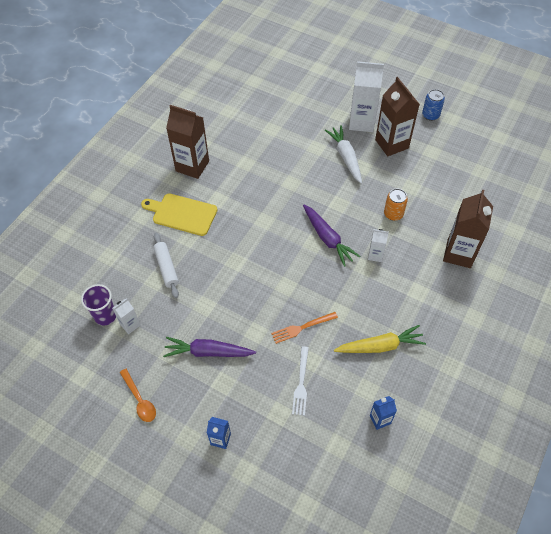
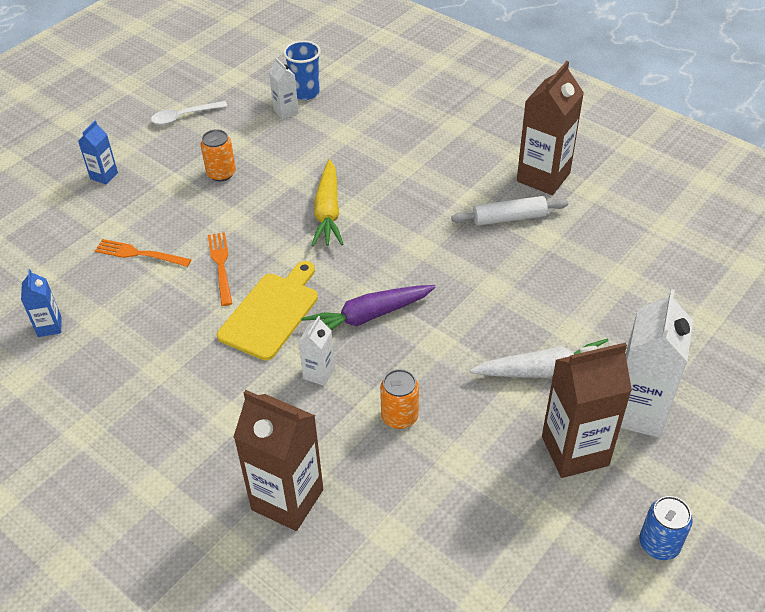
camera: 100 degrees right, 10 degrees down
(105, 316) = (305, 93): purple cup -> blue cup
(139, 400) = (184, 116): orange spoon -> white spoon
(167, 268) = (361, 144): white rolling pin -> white rolling pin (509, 218)
(182, 214) = (451, 162): yellow cutting board -> yellow cutting board (271, 312)
(208, 352) = (221, 173): purple carrot -> orange can
(301, 383) = (139, 254): white fork -> orange fork
(380, 346) = (156, 347): yellow carrot -> yellow carrot (328, 211)

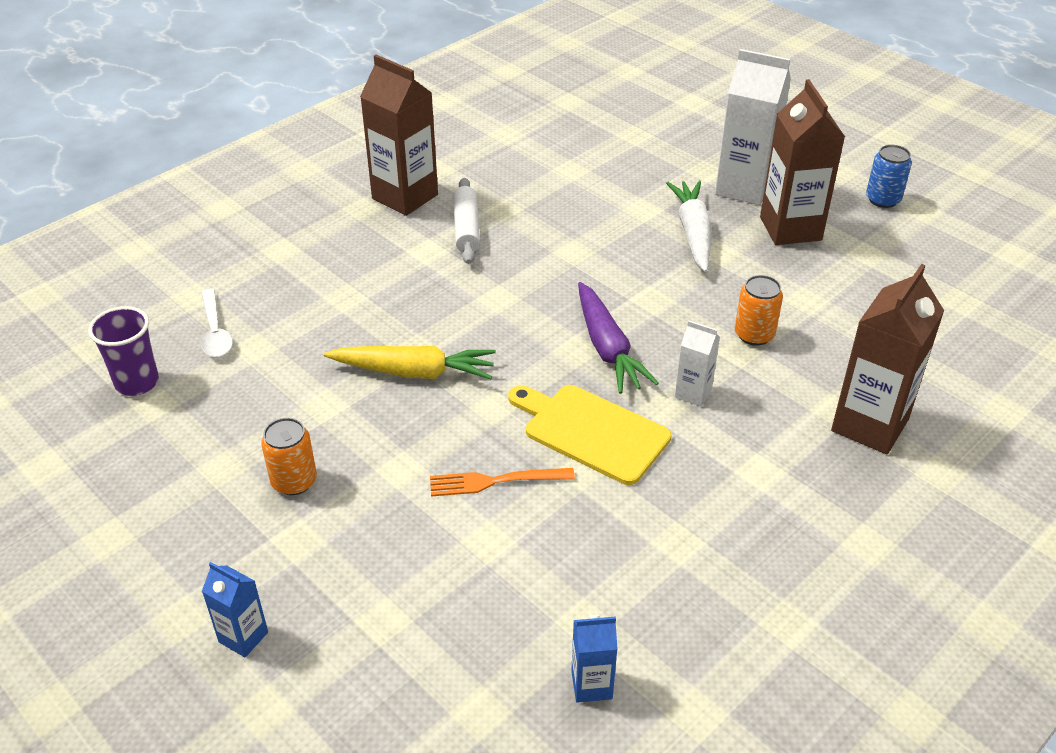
camera: 85 degrees left, 5 degrees down
(139, 254) = (451, 577): orange fork -> none
(184, 116) = (124, 530): white spoon -> white spoon (215, 332)
(286, 111) = (173, 406): white carton -> none
(305, 93) = (137, 383): blue cup -> purple cup

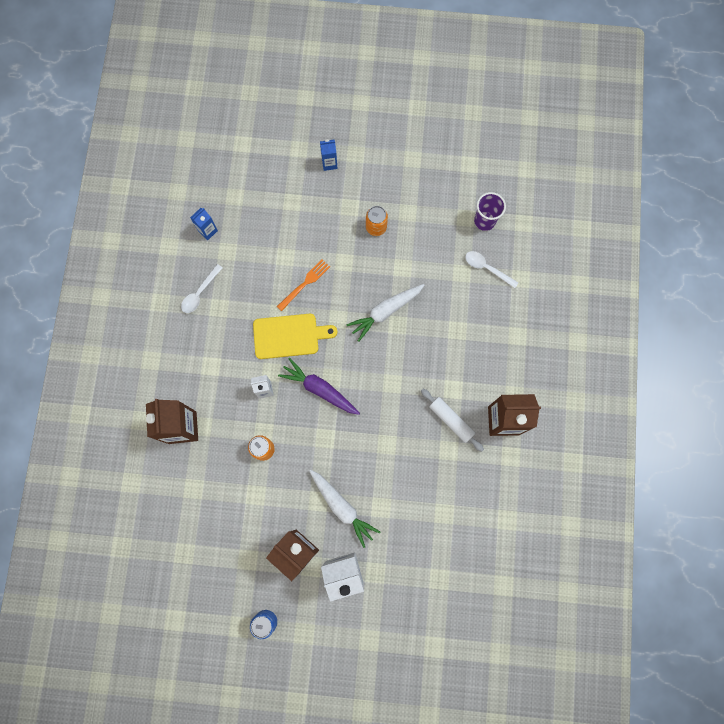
camera: 140 degrees right, 35 degrees up
(414, 372) = (385, 311): yellow carrot -> white carrot
(695, 587) = (200, 293): none -> white spoon

